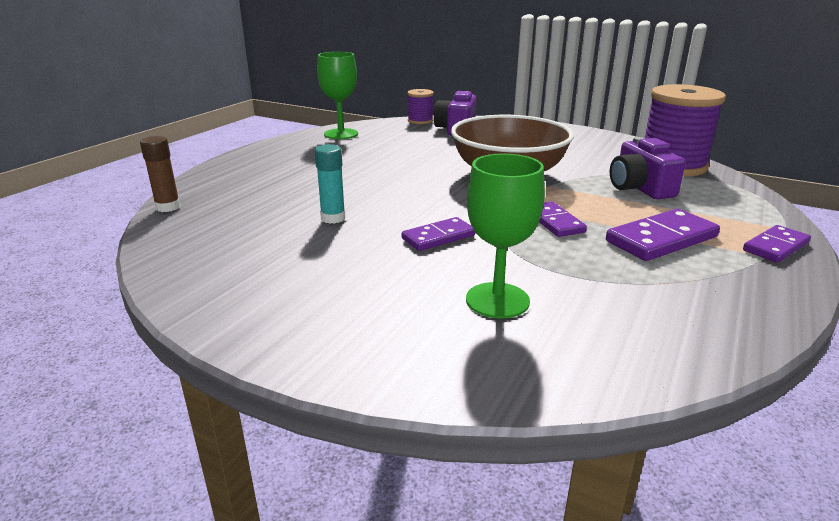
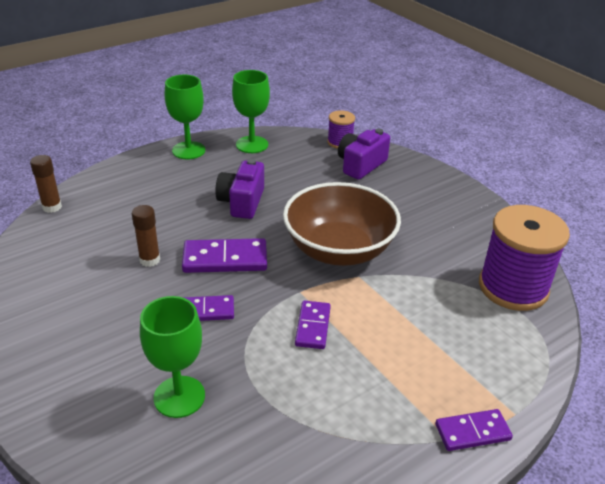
camera: 25 degrees right, 10 degrees up
(281, 147) = (188, 150): none -> green goblet
(333, 218) = (149, 260): turquoise glue stick -> brown glue stick
(639, 188) = (440, 309): purple camera -> purple camera (242, 202)
(661, 239) = (379, 382): purple domino -> purple domino (225, 259)

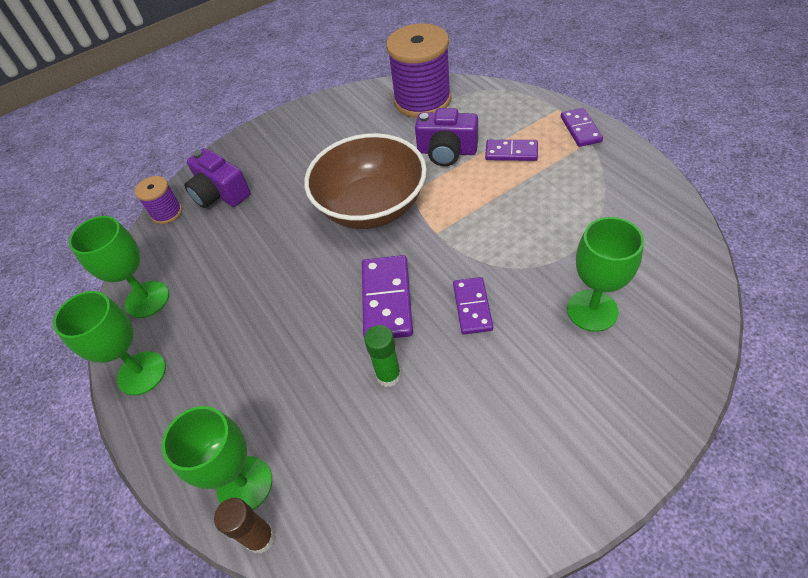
camera: 80 degrees left, 15 degrees up
(90, 198) = (244, 484): none -> green goblet
(149, 260) = (388, 375): brown glue stick -> green glue stick
(242, 202) = (278, 296): purple camera -> purple camera (447, 151)
(313, 326) = (484, 220): purple domino -> purple domino (511, 152)

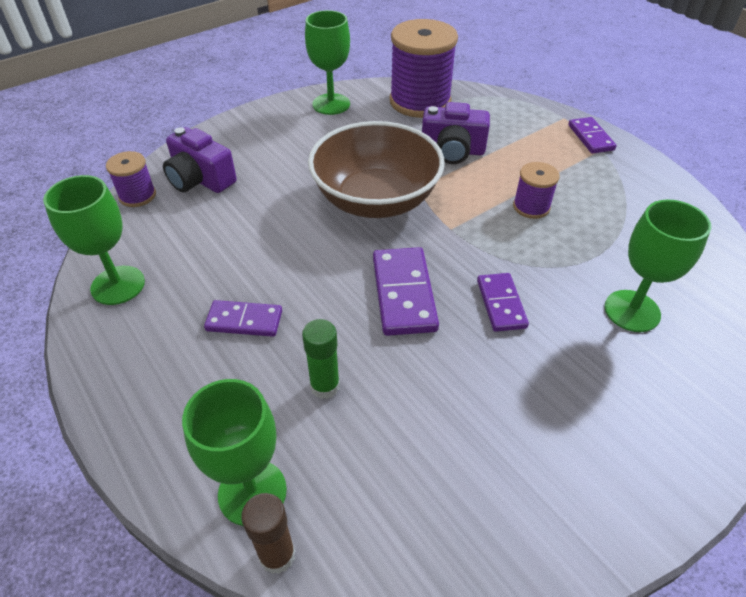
camera: 10 degrees left, 5 degrees down
(142, 373) = (114, 365): green goblet -> green goblet (331, 104)
(388, 375) = (415, 373): green glue stick -> green glue stick (325, 386)
(511, 152) = (521, 155): purple domino -> purple domino (244, 321)
(513, 207) = (531, 207): none -> purple spool

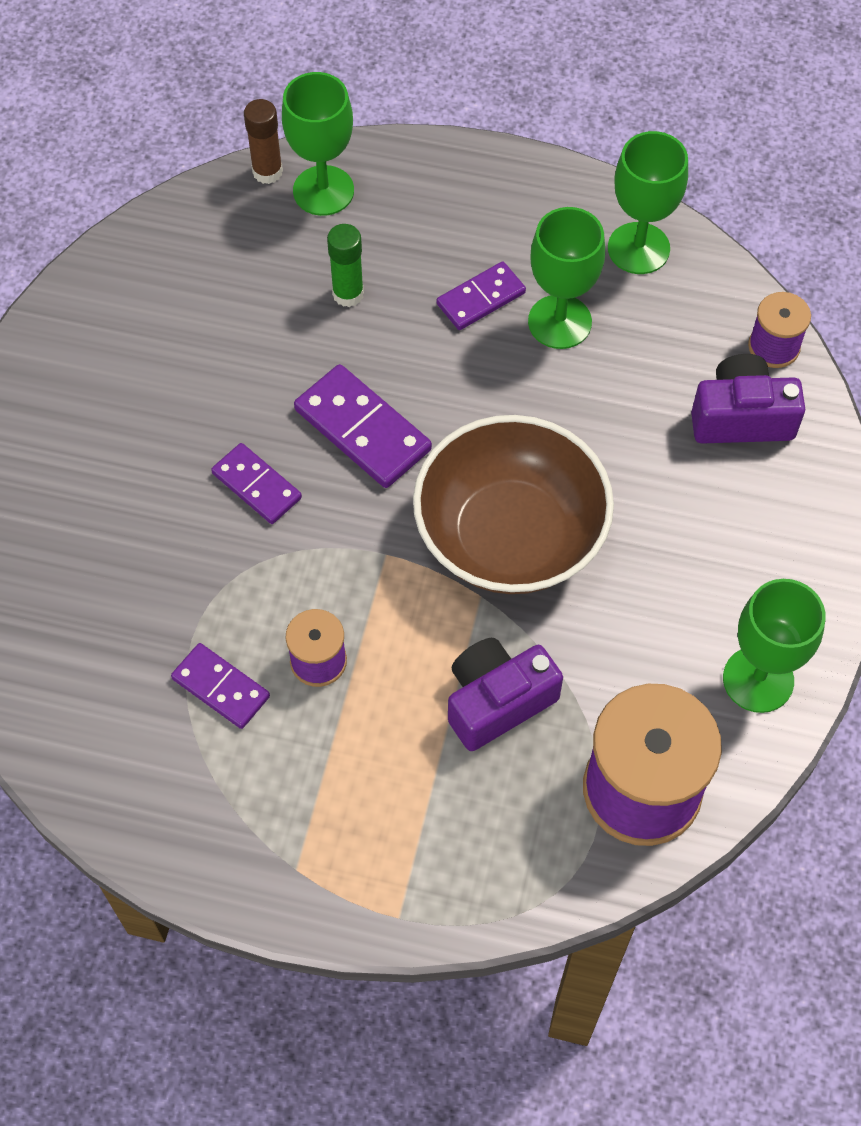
camera: 140 degrees right, 15 degrees up
(590, 137) = (328, 888): purple domino -> purple domino (220, 688)
(632, 311) = (118, 571): green goblet -> green goblet (559, 322)

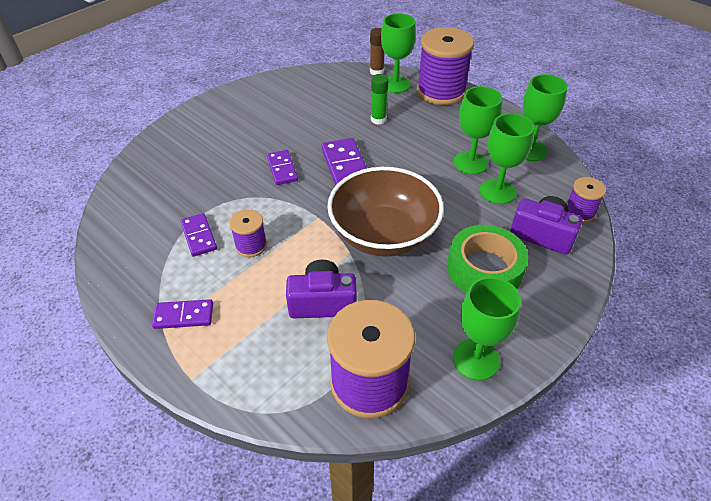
camera: 30 degrees right, 15 degrees down
(416, 172) = (441, 91): none -> purple spool
(481, 298) = (438, 141): purple domino -> purple domino (184, 316)
(633, 363) = (497, 191): none -> green goblet
(691, 524) = (484, 269): none -> green tape

